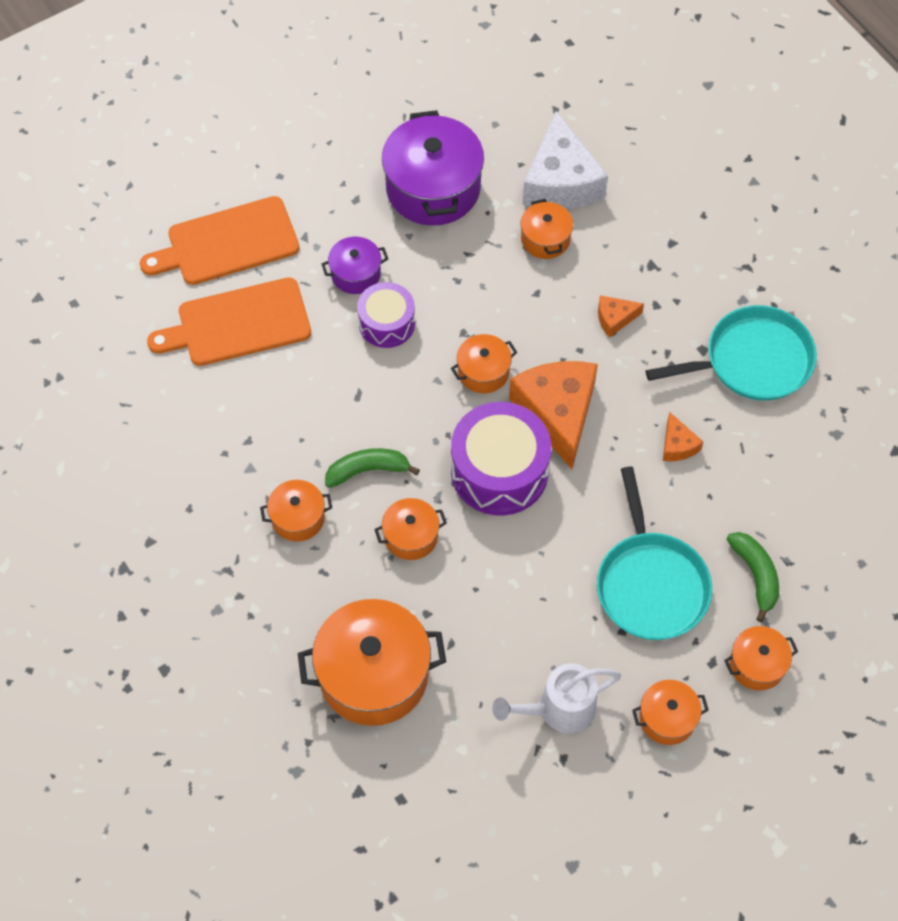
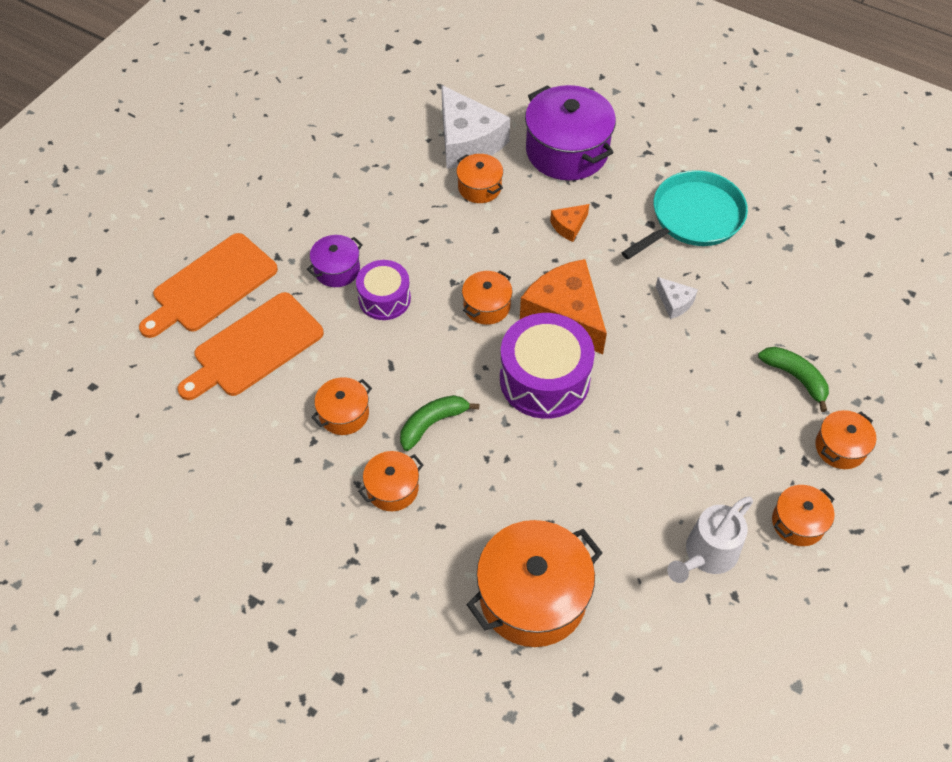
camera: 25 degrees left, 5 degrees down
(411, 536) = (500, 463): orange pot -> orange pot (344, 414)
(433, 188) = (367, 182): purple pot -> purple pot (567, 151)
(650, 584) = (719, 419): turquoise pan -> none
(677, 445) = (674, 302): orange cheese -> white cheese

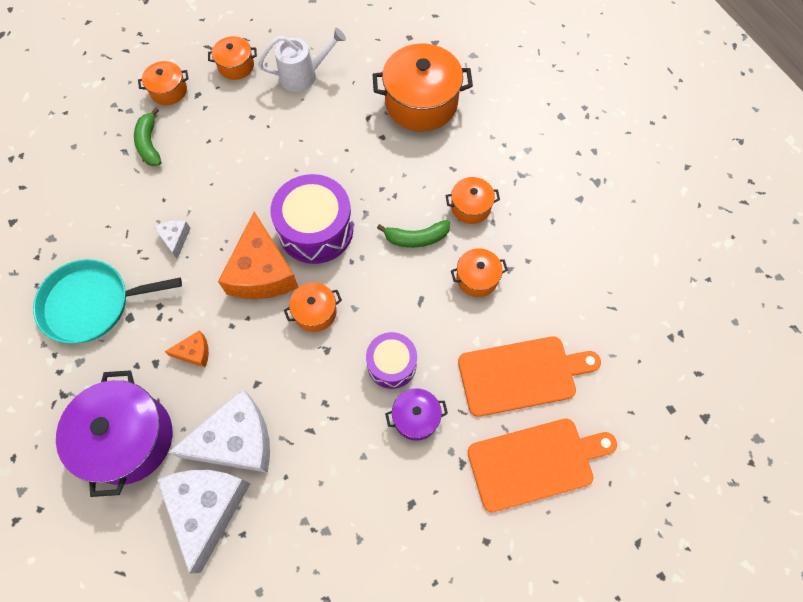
camera: 150 degrees left, 10 degrees up
(479, 187) = (237, 441): orange pot -> white cheese

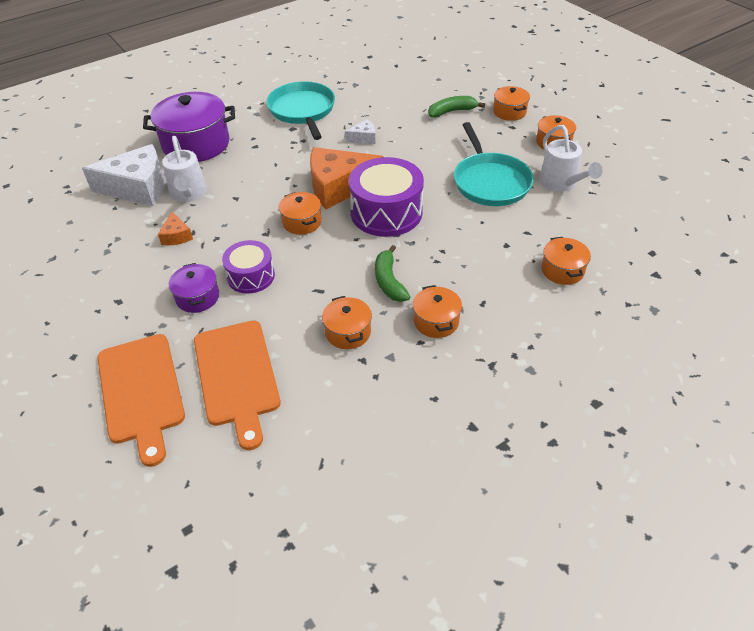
camera: 85 degrees right, 20 degrees down
(194, 352) = (263, 163): orange cheese -> orange cheese (176, 236)
(237, 441) = (188, 194): white cheese -> white watering can
(287, 131) = (490, 182): none -> turquoise pan
(421, 103) = (562, 270): orange pot -> orange pot, size x0.51

